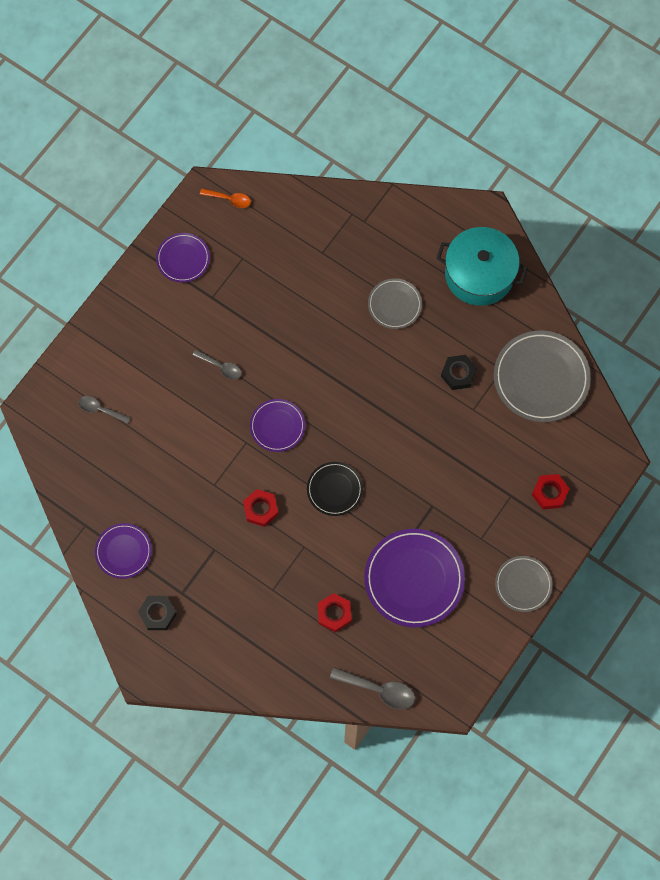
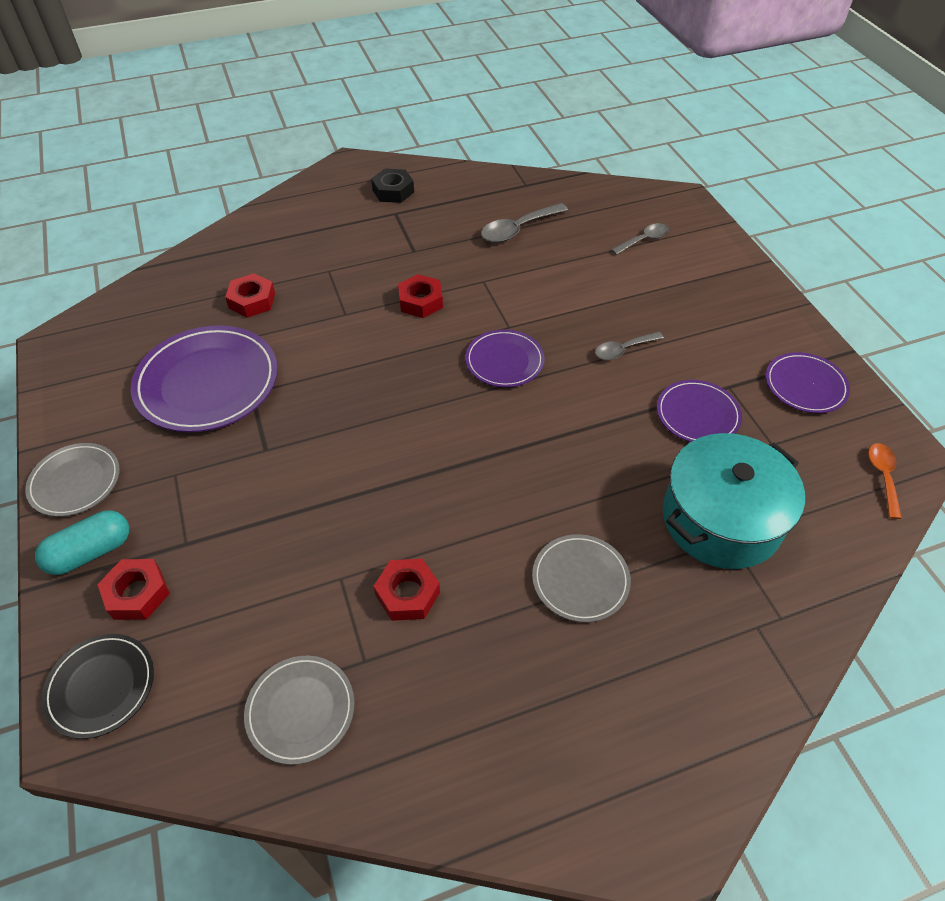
camera: 125 degrees right, 20 degrees down
(123, 551) = (475, 195): purple plate -> purple plate (697, 414)
(229, 199) = (882, 477): orange spoon -> orange spoon turned 135 degrees clockwise
(334, 489) = (380, 370): black plate -> black plate (101, 687)
(379, 690) = (142, 294): grey spoon -> grey spoon (518, 229)
(458, 374) = (407, 594): black nut -> red nut
(479, 274) = (550, 742): turquoise pot -> turquoise pot (721, 519)
(541, 378) = (300, 710): grey plate -> grey plate, size x0.57
(549, 535) = (91, 552): none -> turquoise capsule

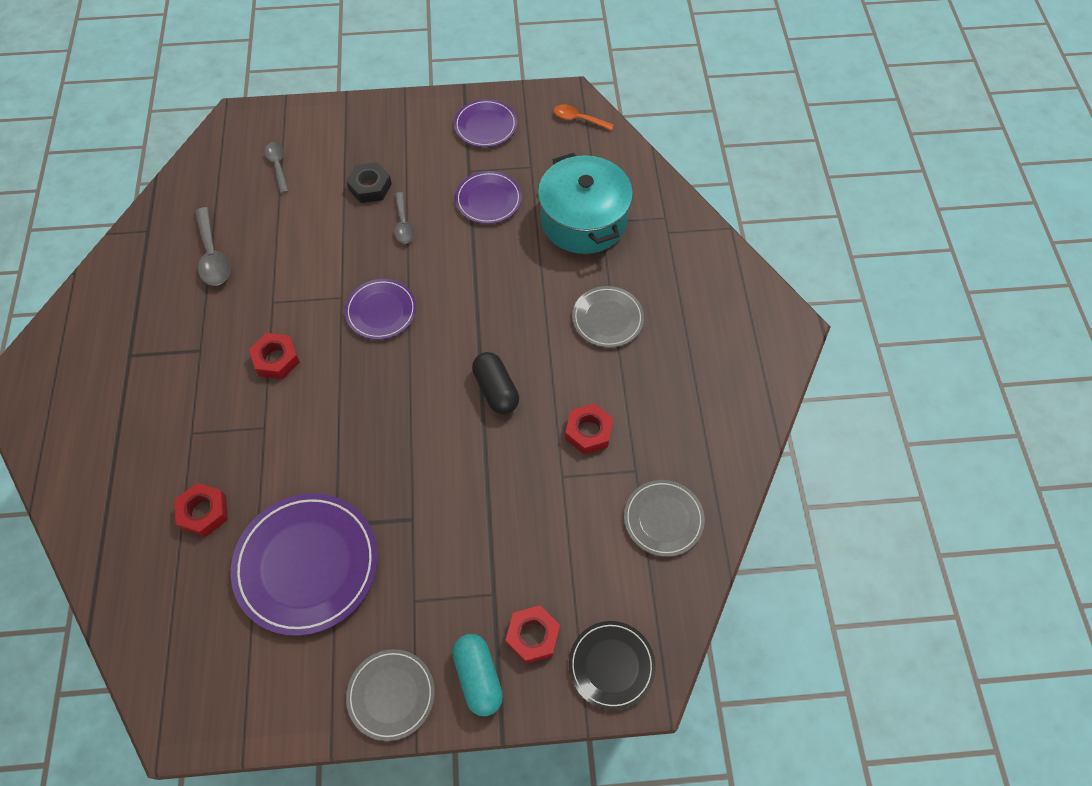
camera: 75 degrees left, 10 degrees up
(393, 191) = (90, 350): black nut -> black nut (370, 187)
(438, 485) = (496, 390): none -> black capsule

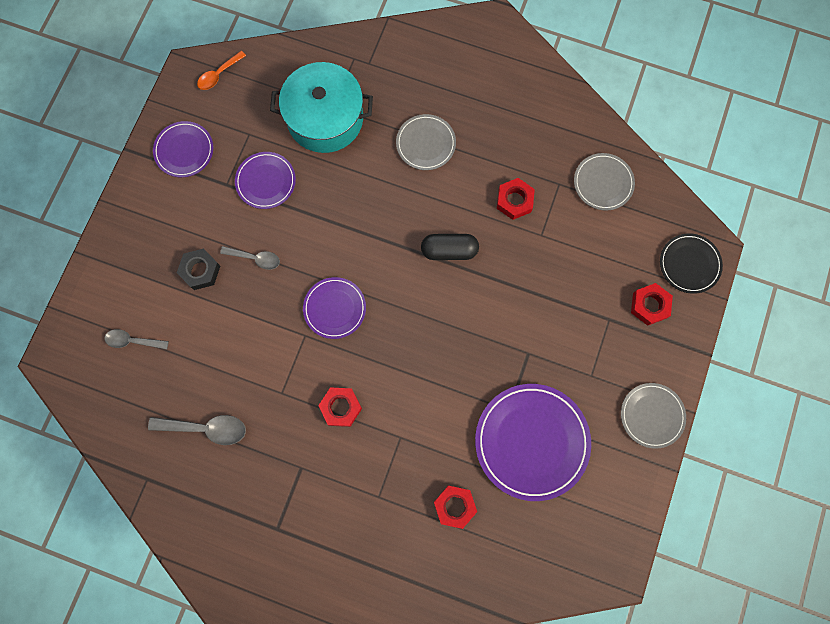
camera: 65 degrees left, 15 degrees up
(478, 677) = (663, 353): turquoise capsule -> none

